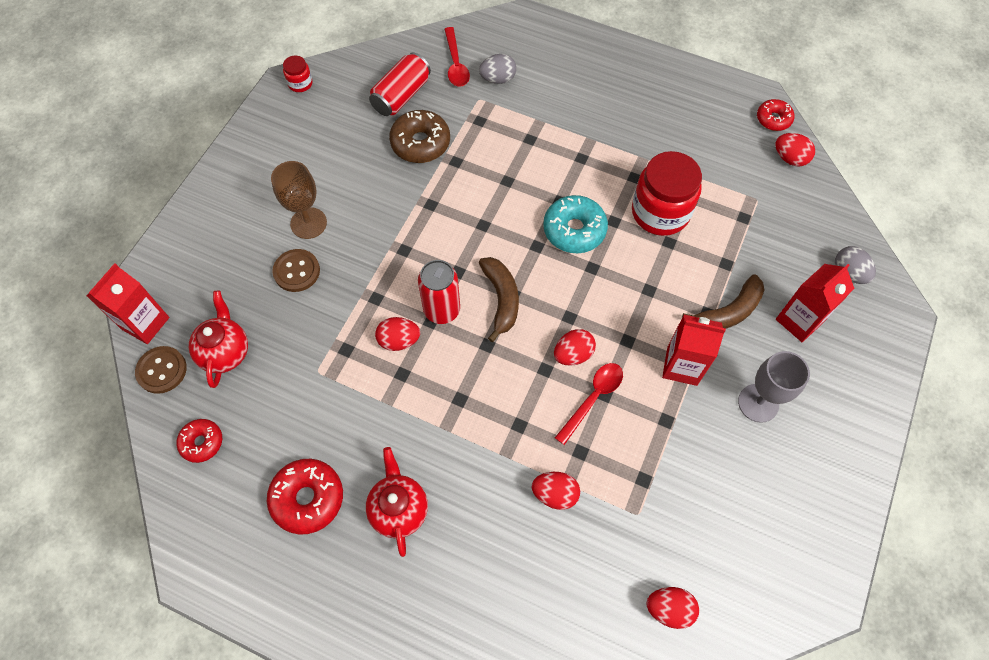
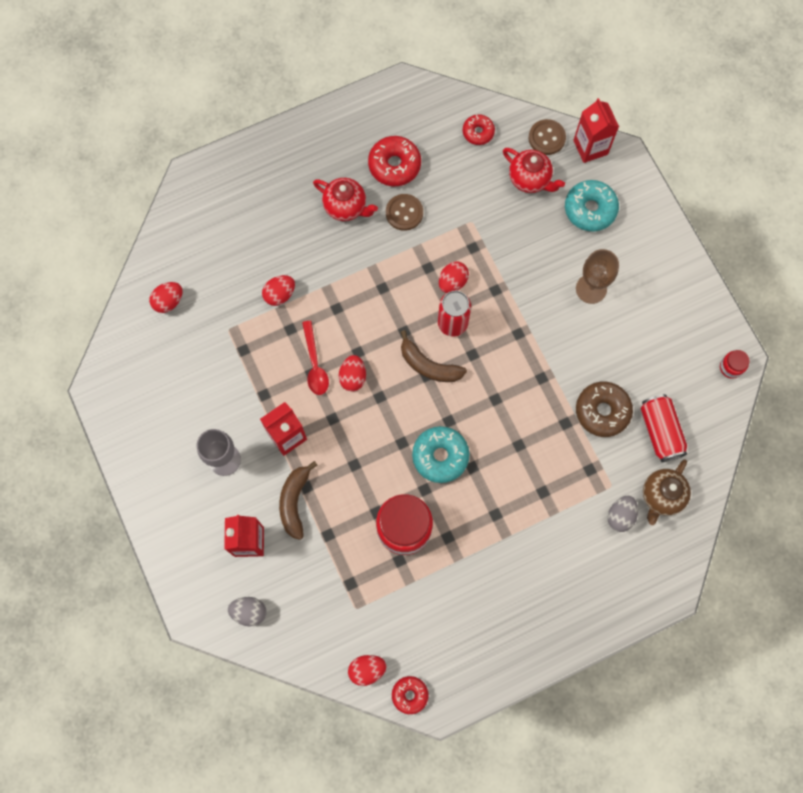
camera: 130 degrees right, 10 degrees up
(221, 277) = (590, 209): none -> turquoise donut
(297, 271) = (557, 256): brown button -> brown button (404, 213)
(456, 64) = (661, 496): red spoon -> brown teapot

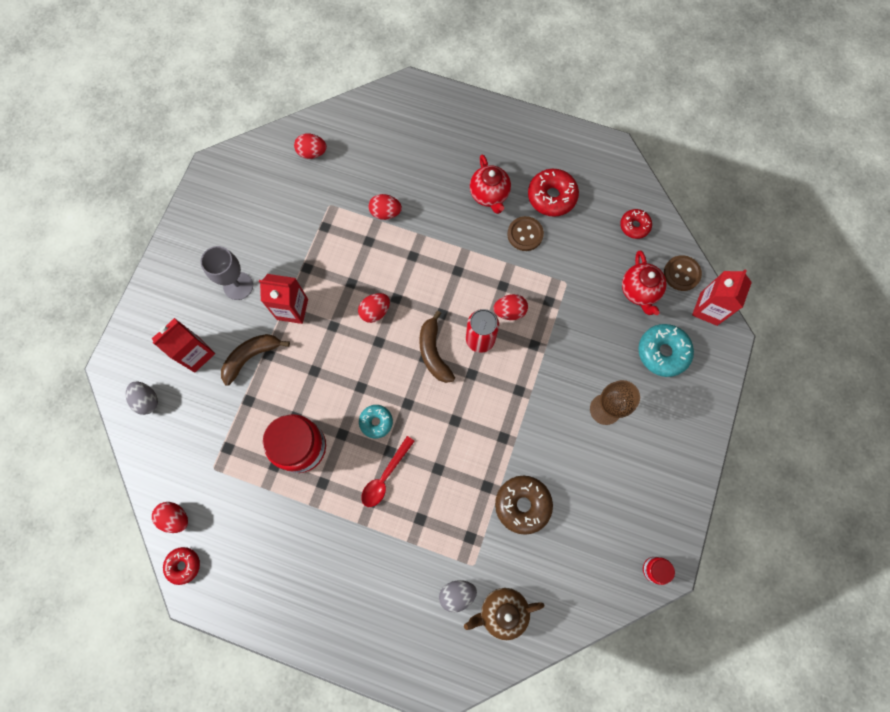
camera: 45 degrees right, 0 degrees up
(315, 364) = (360, 279): red spoon -> red spoon (385, 476)
(440, 456) = (376, 422): turquoise donut -> turquoise donut, size x0.61
(660, 431) = (550, 562): red can -> none

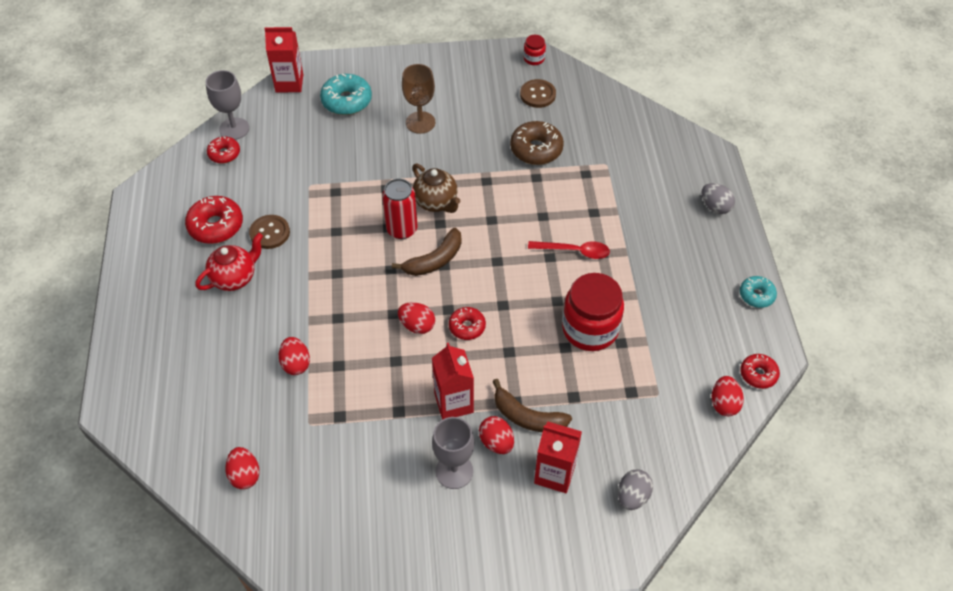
camera: 115 degrees left, 20 degrees down
(354, 349) = (467, 327): none -> red donut
(376, 422) = (529, 278): turquoise donut -> turquoise donut (756, 295)
(457, 594) = (635, 166): grey egg -> grey egg (715, 207)
(502, 611) = (628, 134): brown teapot -> brown teapot (436, 202)
(509, 311) = (361, 217): red egg -> red egg (496, 442)
(639, 291) = (293, 132): red teapot -> none
(663, 243) = (234, 129): none -> grey goblet
(681, 273) = (261, 109): brown button -> brown button (537, 95)

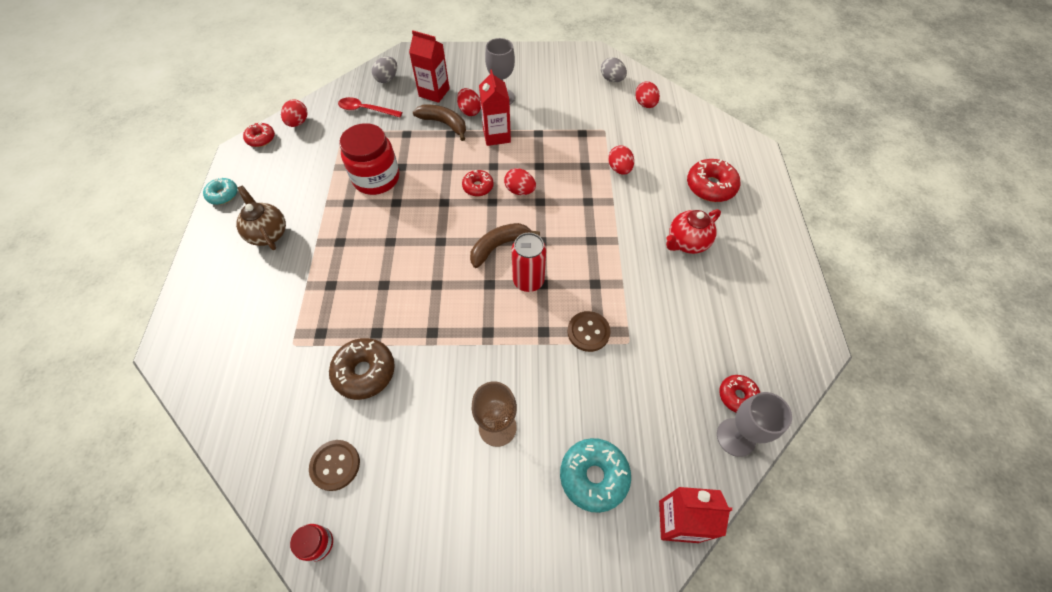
camera: 175 degrees left, 5 degrees up
(216, 226) = (720, 299): red donut -> red donut (710, 186)
(270, 233) = (662, 286): brown button -> brown button (588, 332)
(436, 202) = (490, 309): brown teapot -> brown teapot (268, 234)
(574, 251) = (365, 245): red spoon -> red spoon (366, 110)
(715, 207) = (205, 282): grey egg -> grey egg (612, 79)

